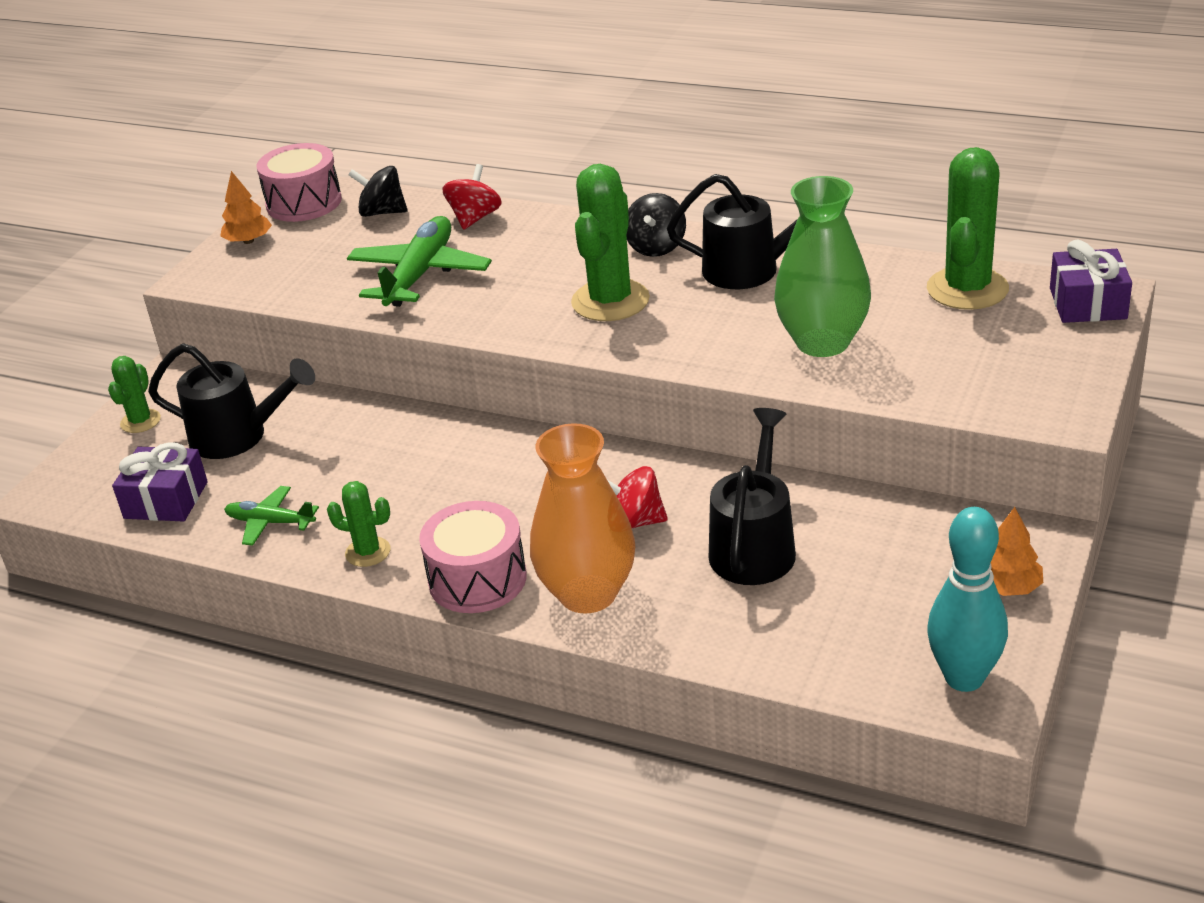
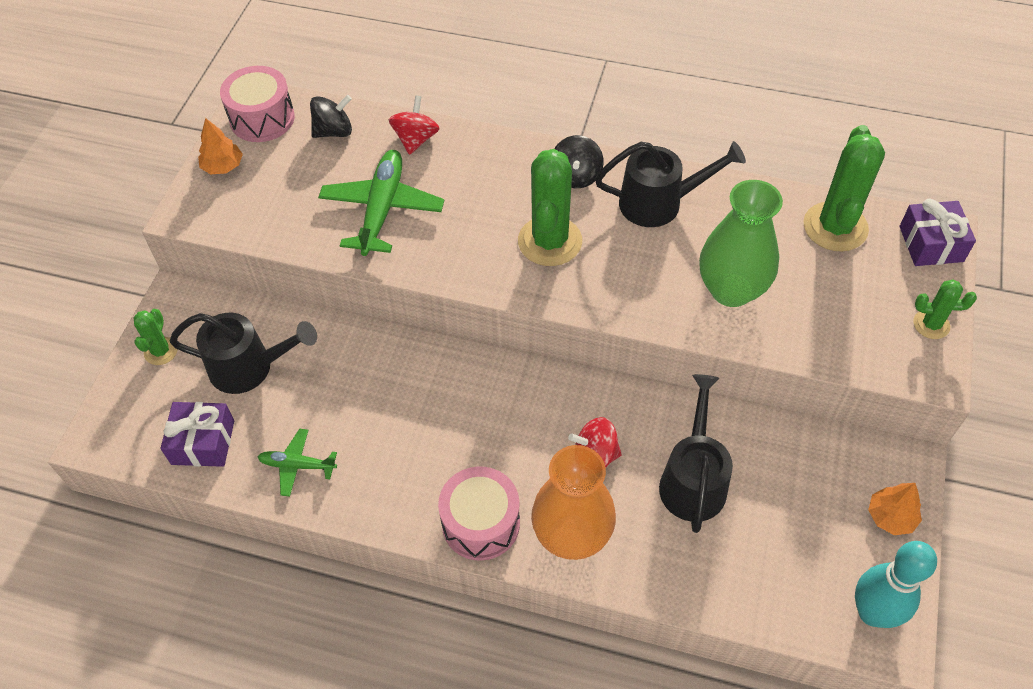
camera: 10 degrees left, 20 degrees up
(368, 552) = (385, 496): green cactus -> green cactus (931, 324)
(382, 212) = (334, 131): black spinning top -> black spinning top turned 150 degrees clockwise

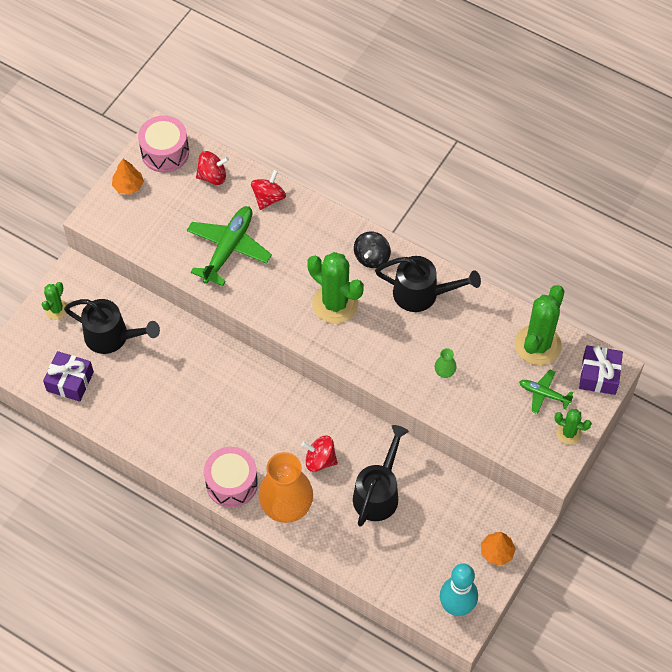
camera: 15 degrees right, 5 degrees up
(297, 465) = (126, 413): green plane -> green plane (544, 394)
(334, 131) = (212, 176): black spinning top -> red spinning top
(550, 241) = (335, 303): green cactus -> green cactus turned 75 degrees counterclockwise
(731, 290) = (444, 372): green vase -> green vase, size x0.41

